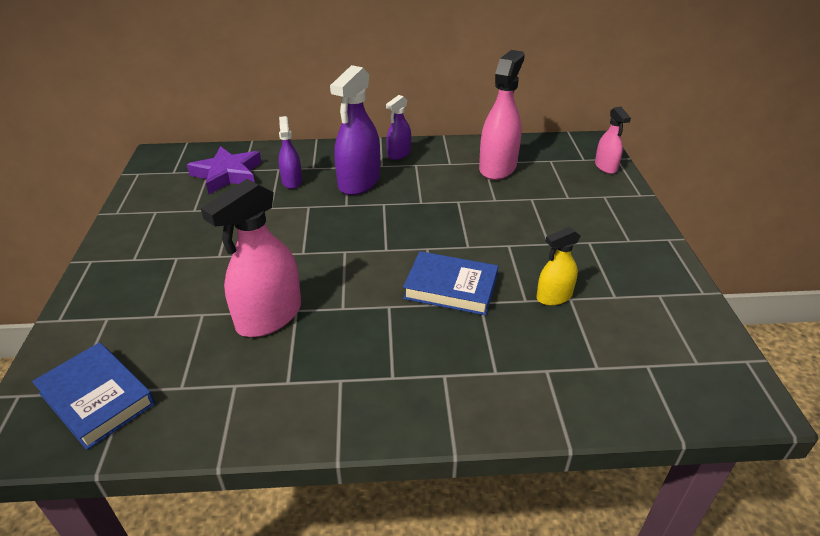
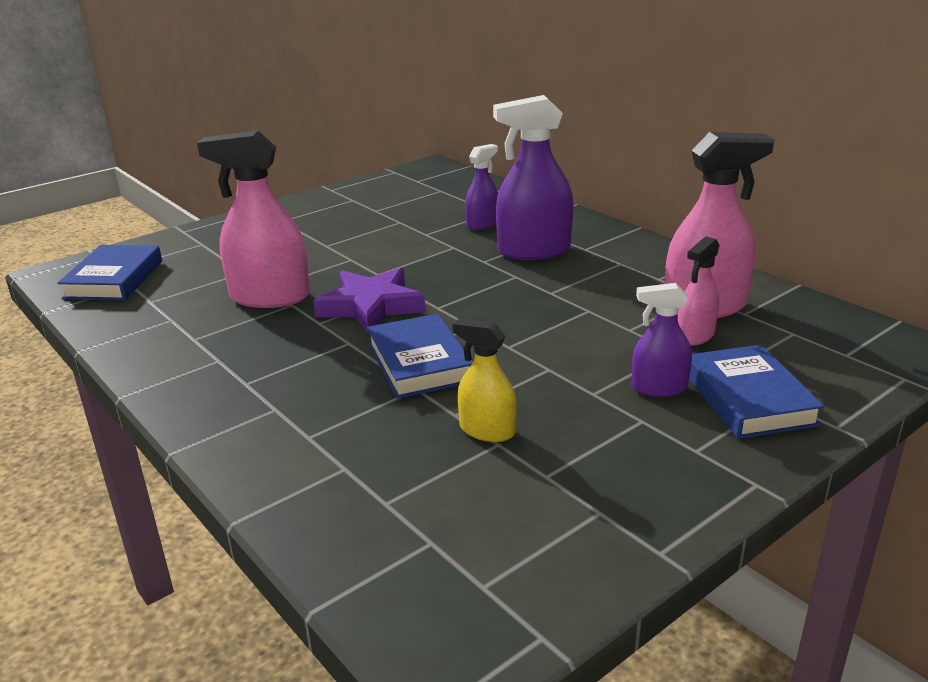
camera: 55 degrees right, 10 degrees down
(227, 174) = (448, 198): purple star -> purple star (371, 306)
(399, 154) = (624, 247): purple spray bottle -> purple spray bottle (659, 388)
(597, 203) = (748, 399): none -> blue book
(605, 167) = (860, 376): pink spray bottle -> pink spray bottle (695, 335)

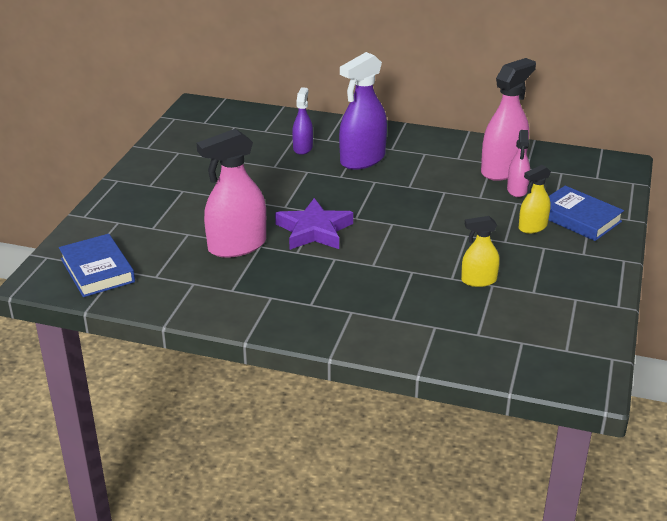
camera: 35 degrees left, 5 degrees up
(419, 363) = (393, 256): blue book -> none
(659, 388) = (532, 227): purple spray bottle -> yellow spray bottle

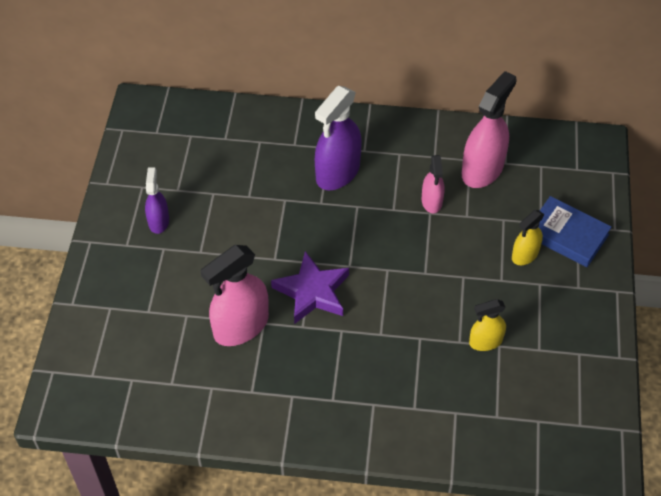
camera: 10 degrees left, 20 degrees up
(97, 270) = (110, 384): blue book -> none
(302, 148) = (272, 162): purple spray bottle -> purple spray bottle (158, 221)
(517, 190) = (501, 200): pink spray bottle -> pink spray bottle (432, 201)

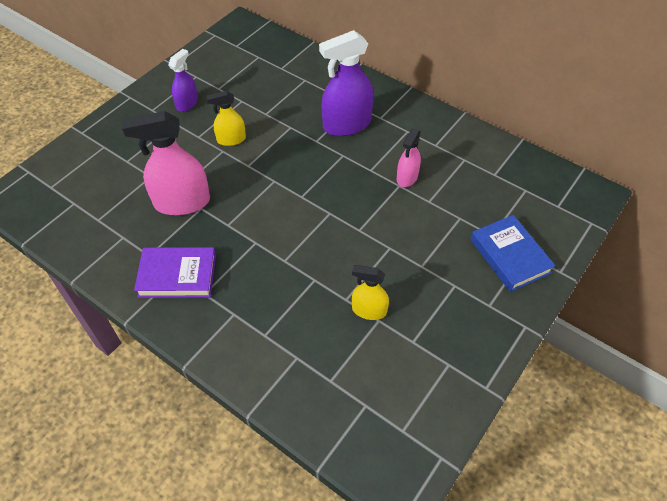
camera: 30 degrees right, 0 degrees up
(295, 397) = (177, 276): none -> purple book
(312, 292) = (256, 202): purple star -> none
(482, 170) = (469, 171): pink spray bottle -> none
(525, 255) = (458, 255): yellow spray bottle -> yellow spray bottle (231, 139)

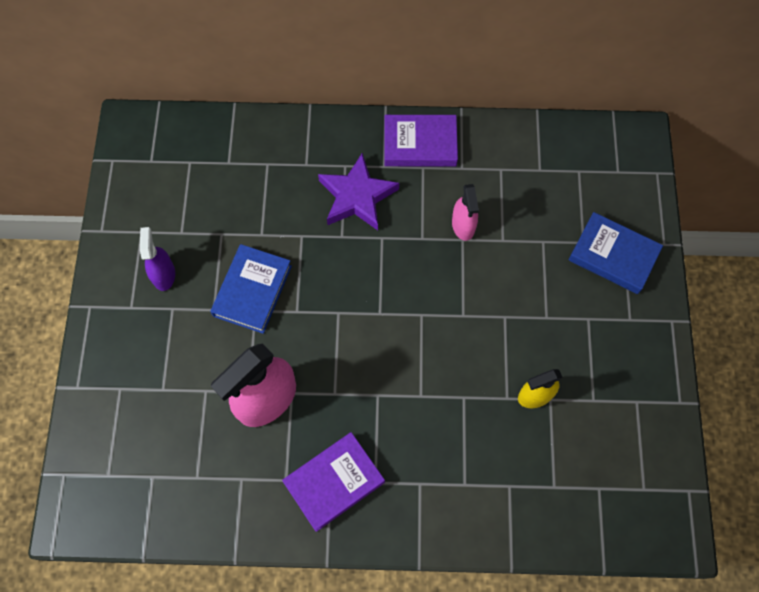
camera: 35 degrees left, 15 degrees up
(231, 139) = (252, 291): yellow spray bottle -> blue book
(347, 125) = (357, 197): purple spray bottle -> purple star
(417, 117) = (420, 144): none -> purple book

